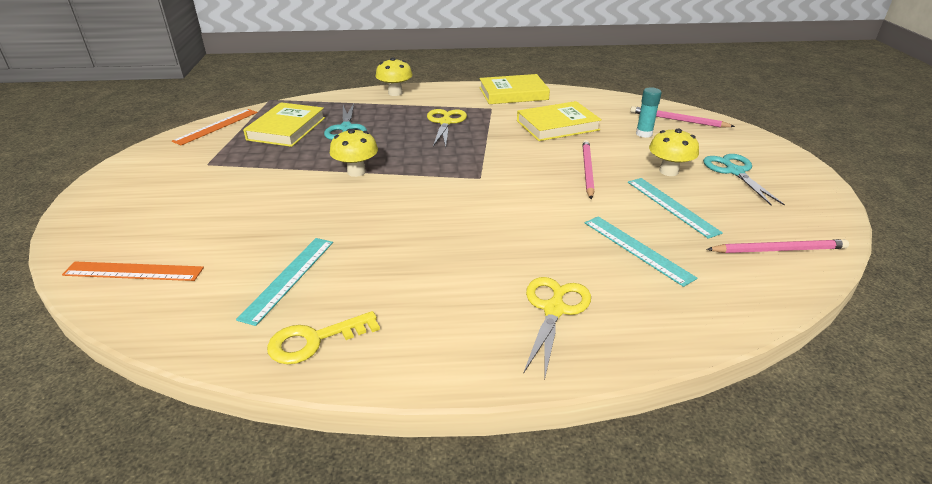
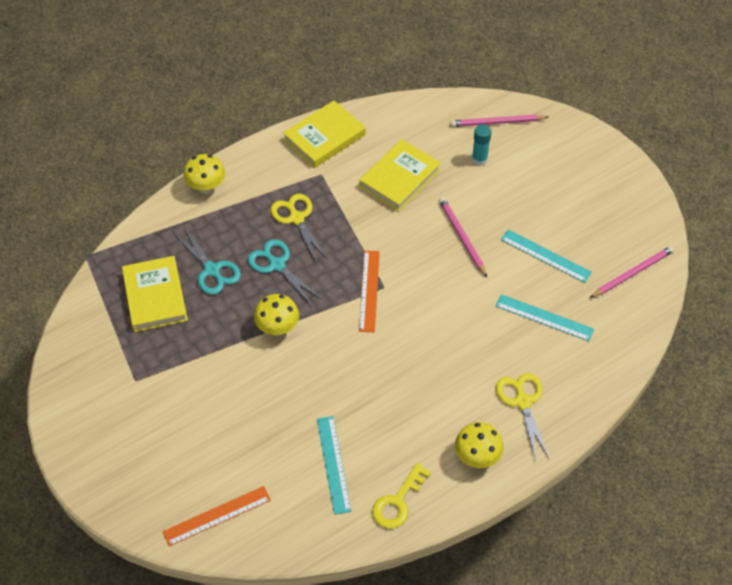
camera: 30 degrees left, 20 degrees up
(216, 126) = (81, 325): orange ruler -> orange ruler (369, 290)
(668, 171) = (524, 209): yellow mushroom -> yellow mushroom (477, 457)
(734, 172) = (572, 187): turquoise scissors -> turquoise scissors (277, 265)

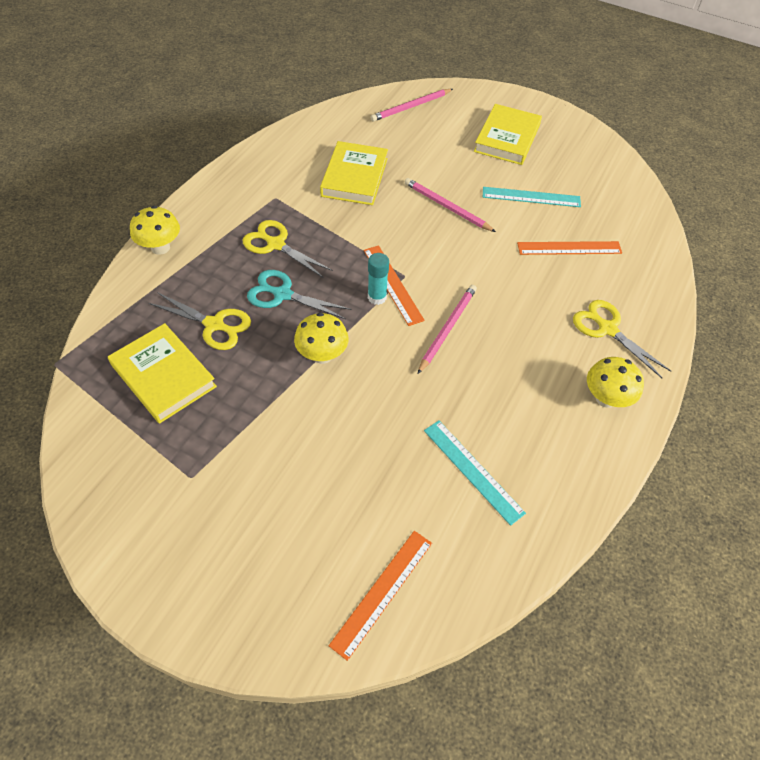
camera: 30 degrees left, 0 degrees up
(212, 270) = (214, 325): turquoise scissors -> yellow scissors
(324, 137) = (258, 165): yellow book -> yellow book (507, 138)
(398, 502) = (565, 480): yellow key -> none
(479, 159) = (416, 139): turquoise glue stick -> turquoise glue stick (377, 297)
(544, 317) = (569, 248): turquoise ruler -> orange ruler
(633, 273) = (613, 185): pink pencil -> pink pencil (447, 328)

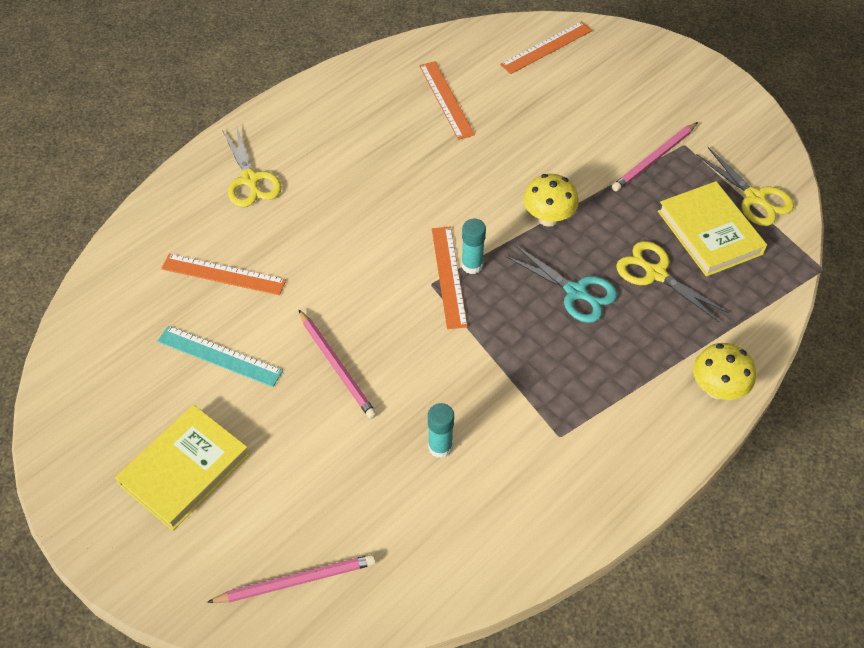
camera: 160 degrees left, 0 degrees up
(276, 244) = (572, 360): yellow scissors -> yellow scissors (755, 198)
(354, 177) = (440, 447): yellow book -> turquoise glue stick
(447, 328) = (411, 216): pink pencil -> pink pencil (654, 159)
(472, 471) = (446, 99): turquoise ruler -> orange ruler
(606, 398) = (298, 124): yellow mushroom -> none

